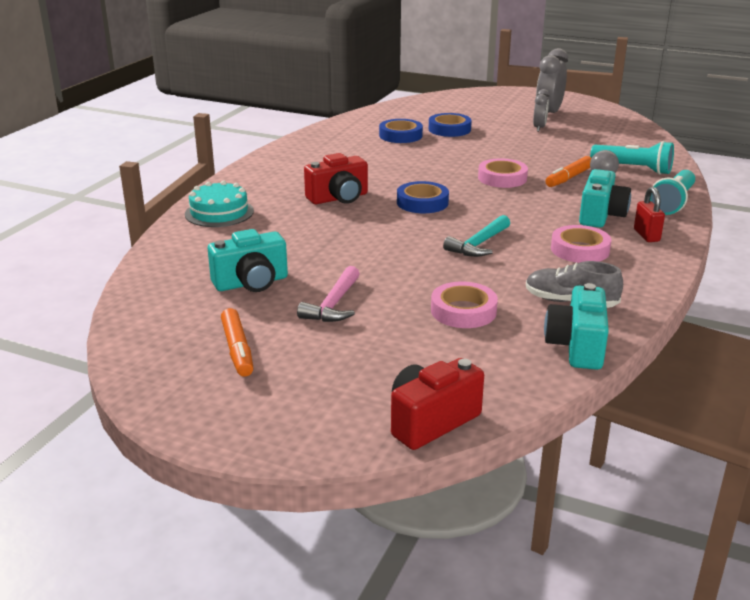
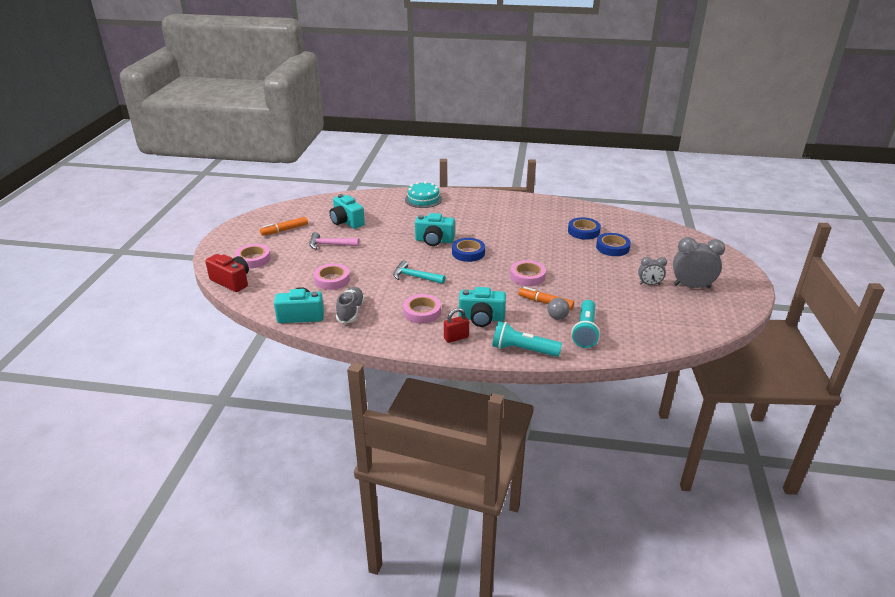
camera: 75 degrees right, 5 degrees up
(339, 198) = (460, 227): red camera -> none
(346, 392) = (253, 259): none -> pink tape
(371, 220) = (434, 240): none -> turquoise camera

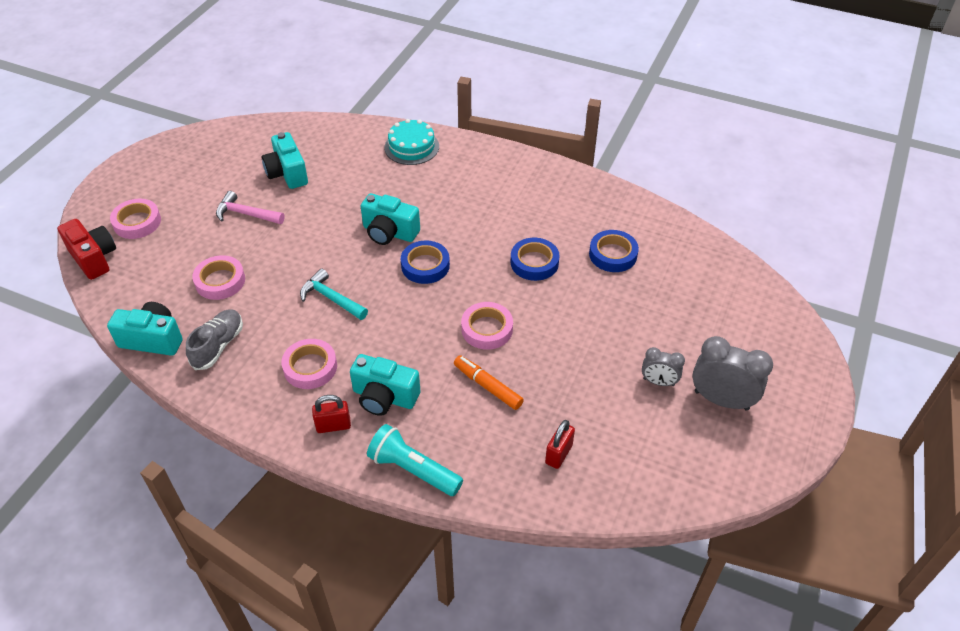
camera: 15 degrees right, 15 degrees up
(284, 230) = (199, 174): orange marker -> none
(557, 317) = (491, 418): grey ball -> none
(585, 331) = (517, 454): turquoise flashlight -> none
(611, 327) = (558, 454): none -> red padlock
(612, 247) = (640, 296): blue tape -> blue tape (534, 263)

